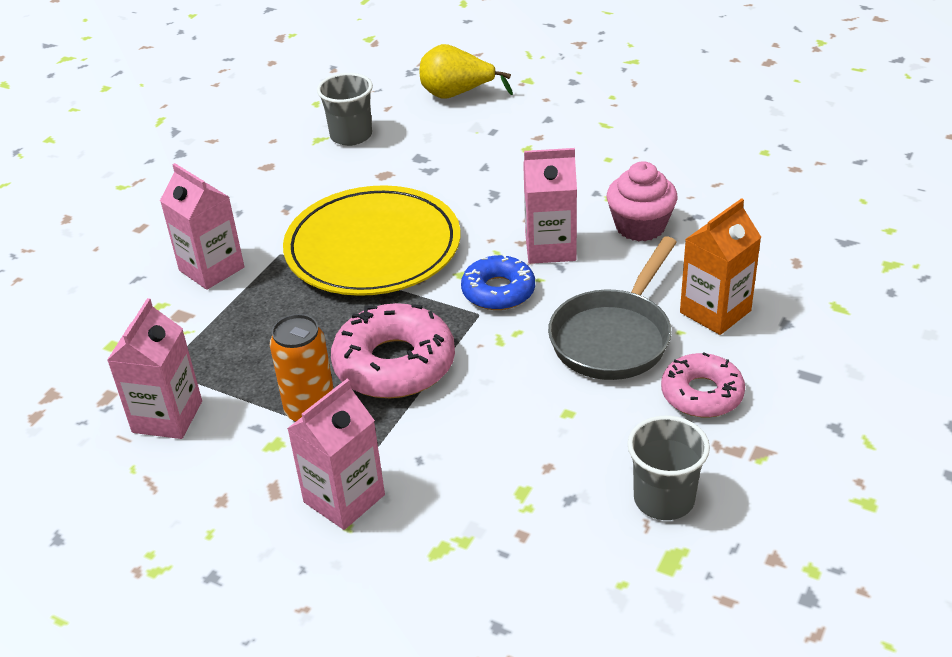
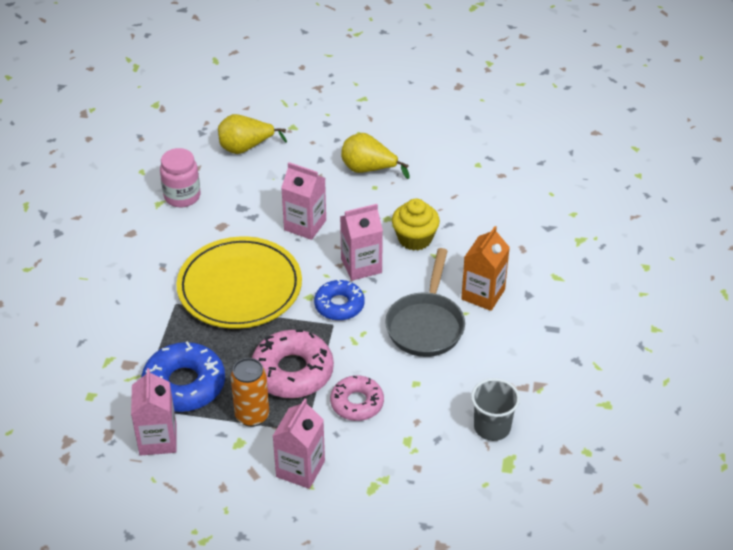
camera: 20 degrees left, 5 degrees up
(211, 269) = (132, 324): pink carton -> pink carton (305, 225)
(239, 354) = (184, 385): none -> blue donut
(351, 136) = (182, 196): grey cup -> pink jar
(608, 138) = (368, 169): none -> yellow pear
(640, 226) = (415, 238): pink cupcake -> yellow cupcake
(702, 394) = (492, 354): pink donut -> pink donut (357, 403)

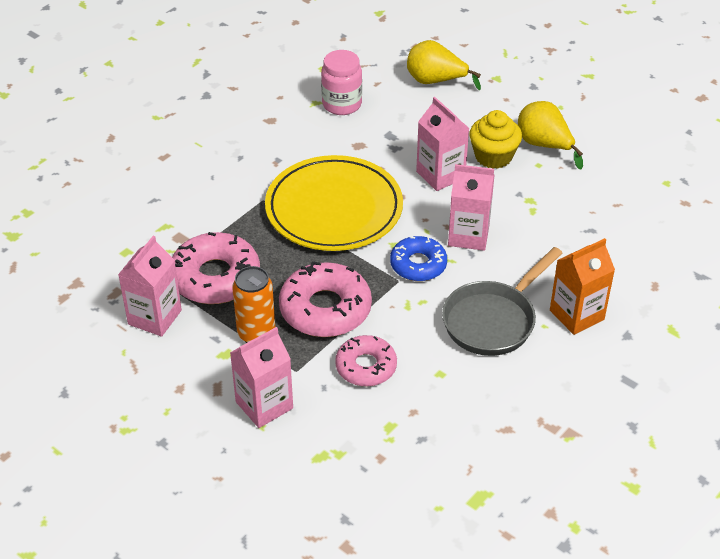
camera: 30 degrees right, 0 degrees up
(184, 385) = (215, 277): blue donut -> pink donut
(415, 238) = (544, 230): yellow cupcake -> yellow cupcake (493, 156)
(492, 427) = (488, 453): grey cup -> none

